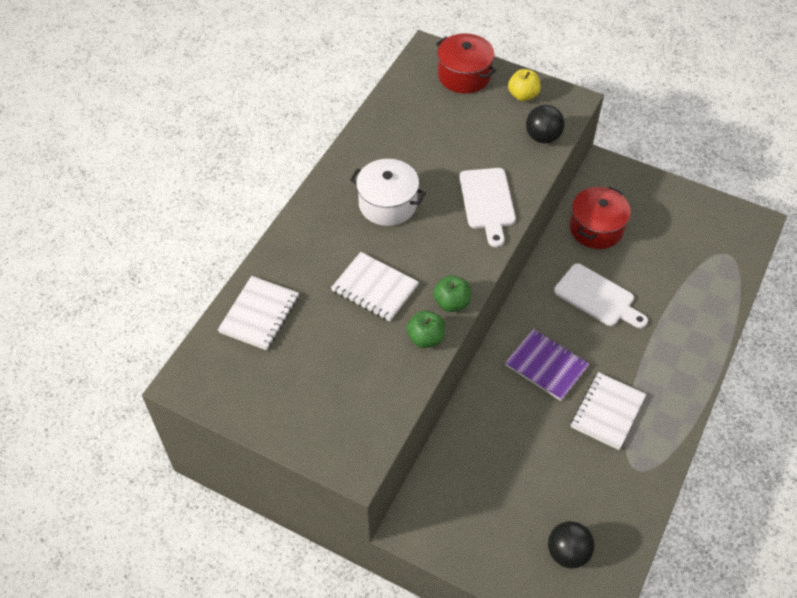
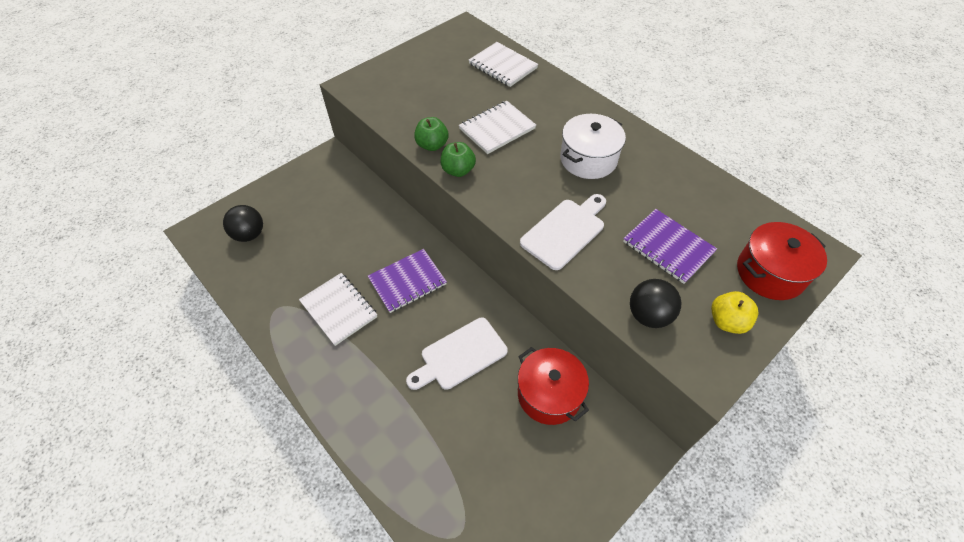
camera: 110 degrees right, 0 degrees up
(469, 134) = (668, 247): none -> purple notebook
(487, 202) = (565, 231): white cutting board -> white cutting board turned 120 degrees clockwise

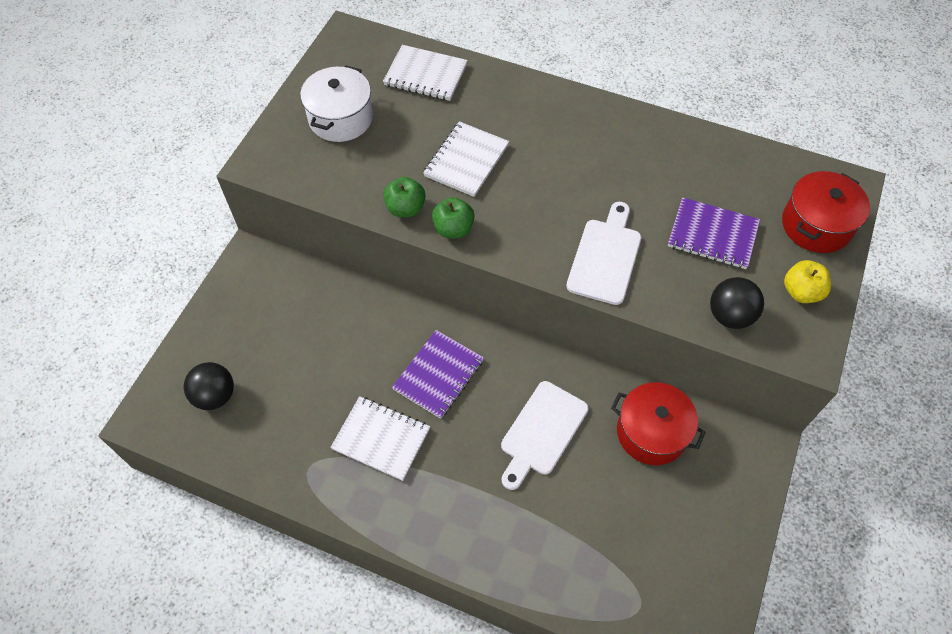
camera: 25 degrees left, 5 degrees up
(588, 159) = (584, 163): white pot -> white pot (340, 118)

